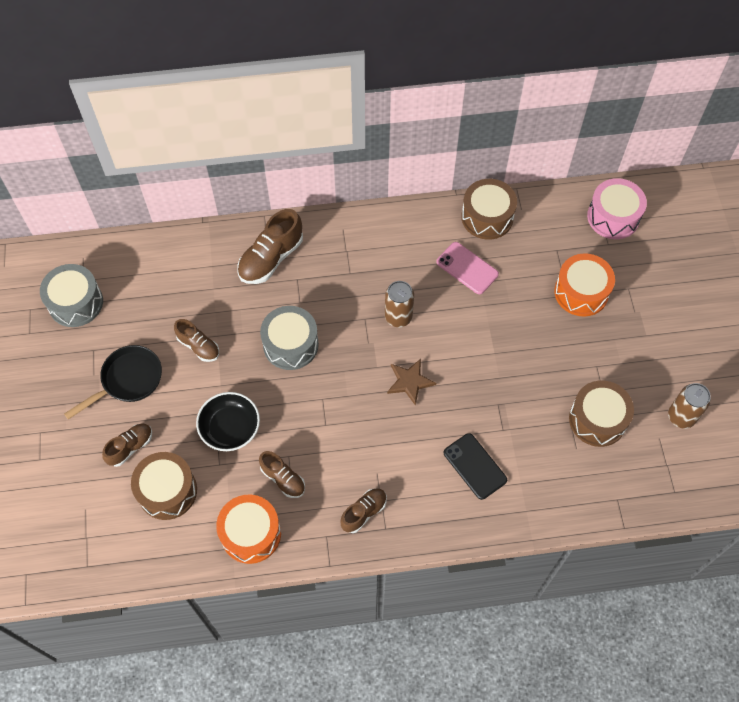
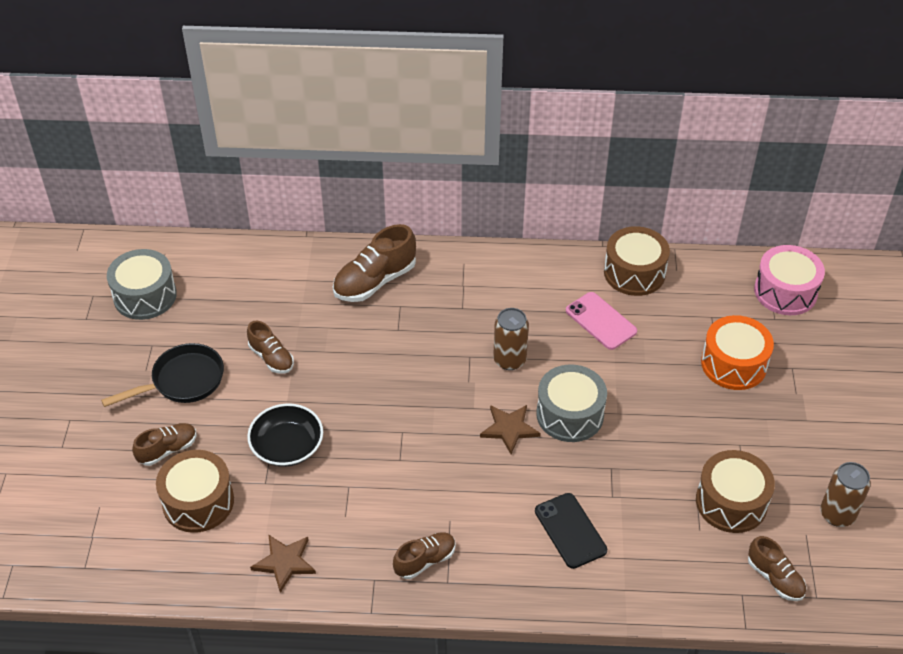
camera: 10 degrees right, 15 degrees down
(251, 533) = (284, 562): orange drum -> brown star
(283, 479) = (336, 509): brown shoe -> brown shoe (775, 578)
(290, 344) = (377, 371): grey drum -> grey drum (570, 414)

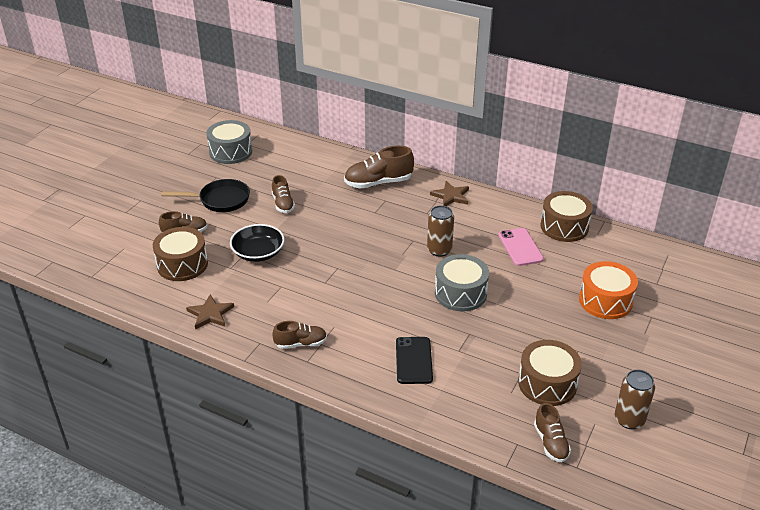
camera: 25 degrees right, 10 degrees down
(509, 429) = (411, 288): brown star -> brown star (451, 196)
(785, 291) = (676, 269): pink drum -> none

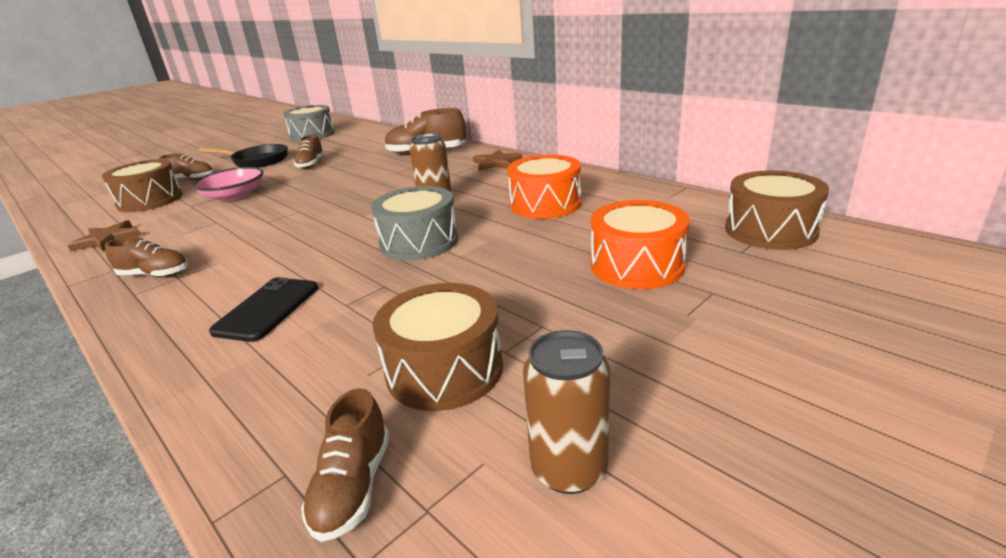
camera: 20 degrees right, 10 degrees down
(258, 253) = (235, 196): black bowl -> pink bowl
(520, 247) = (545, 204): pink phone -> orange drum
(564, 227) = (623, 189): brown drum -> brown drum (770, 230)

